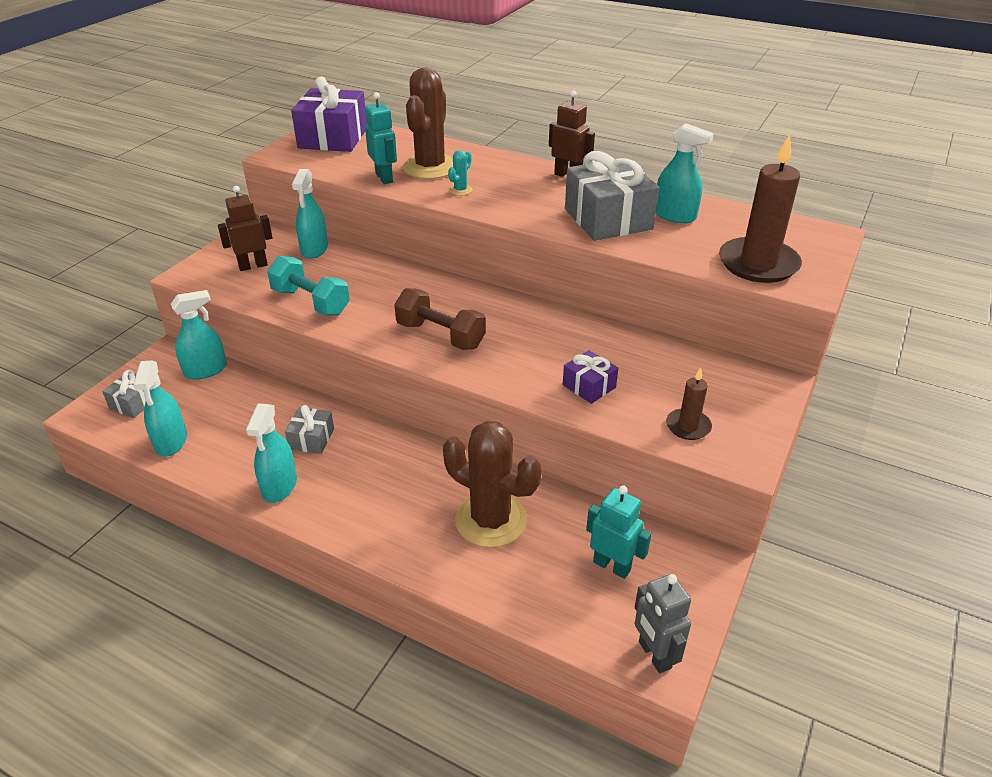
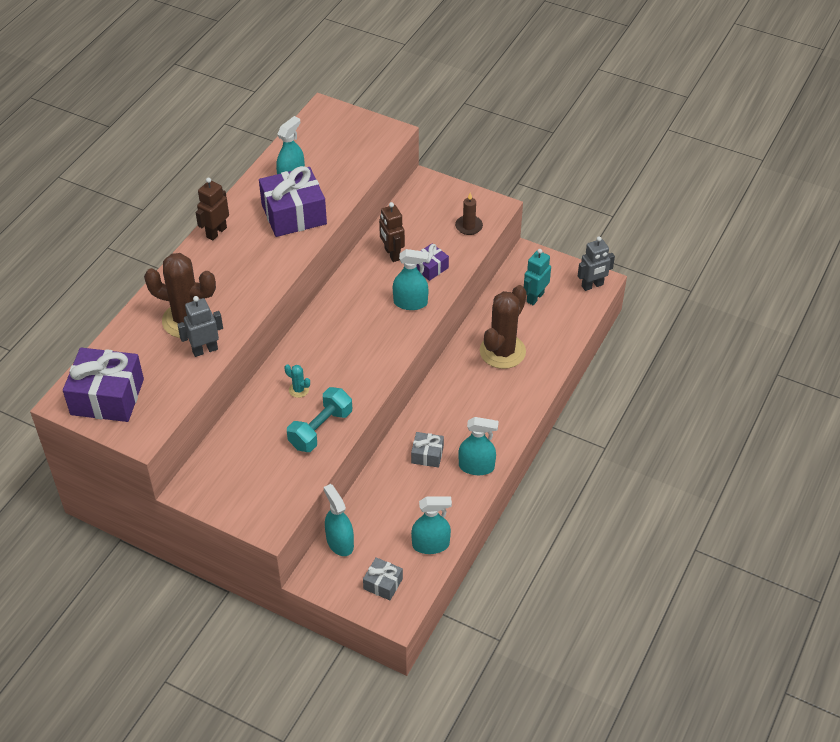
camera: 90 degrees left, 10 degrees up
(253, 266) = (258, 480): brown robot -> brown robot (392, 254)
(314, 249) = (233, 438): turquoise spray bottle -> turquoise spray bottle (410, 303)
(384, 178) = (205, 350): turquoise robot -> grey robot
(440, 335) = (371, 345): brown dumbbell -> none
(460, 190) = (235, 298): turquoise cactus -> turquoise cactus (299, 390)
(608, 219) = (294, 214): grey gift -> purple gift
(758, 264) = (362, 148): brown candle -> none

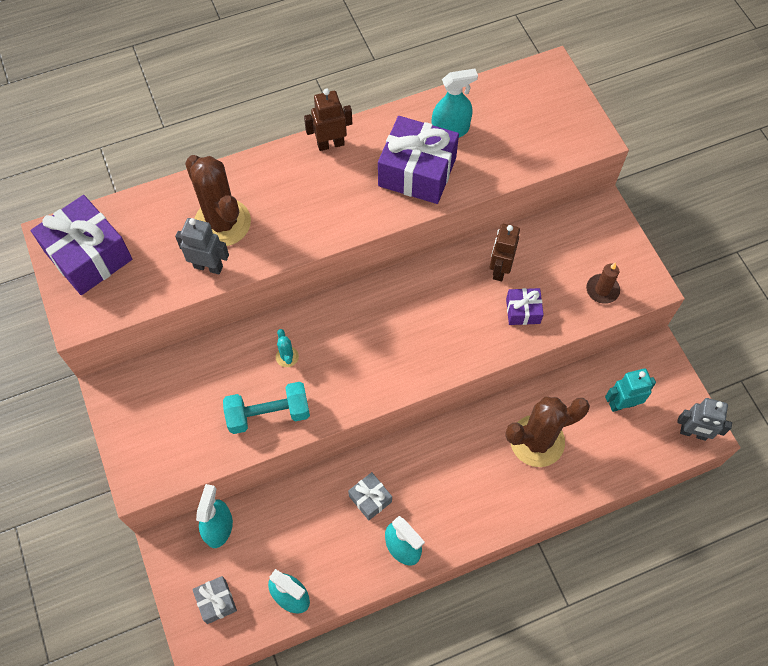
camera: 40 degrees right, 15 degrees up
(410, 303) = (469, 337): turquoise spray bottle -> none

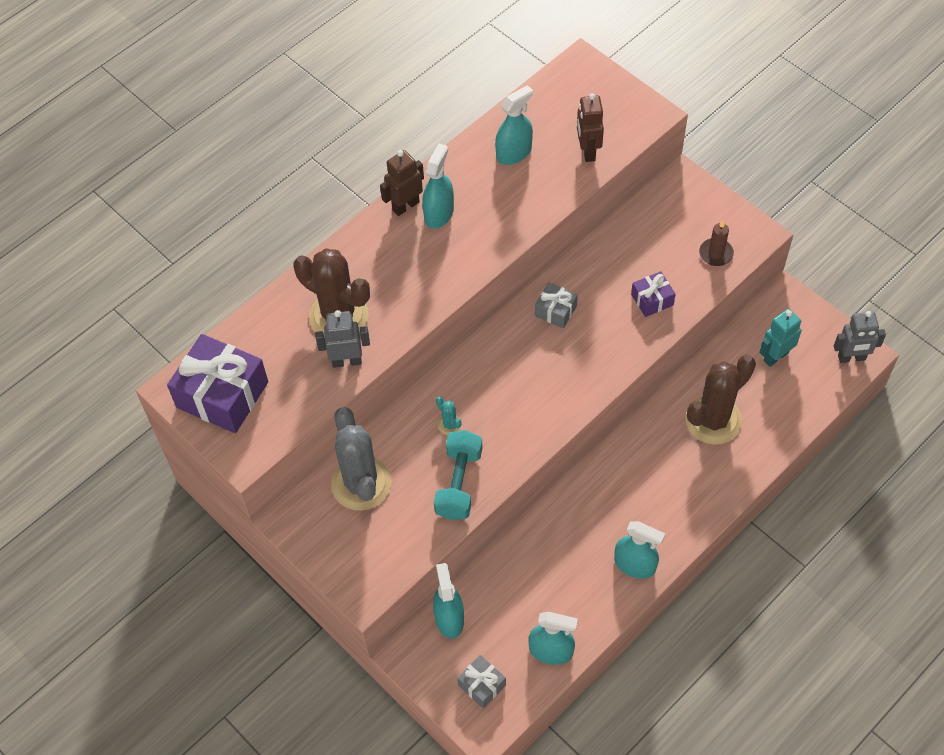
camera: 20 degrees left, 5 degrees down
(185, 380) = (361, 484): none -> grey cactus
(268, 414) = (459, 483): turquoise dumbbell -> turquoise dumbbell turned 45 degrees counterclockwise
(356, 161) = (439, 213): none -> turquoise spray bottle
(370, 499) = (582, 533): grey gift -> grey gift (555, 311)
(417, 172) = (502, 202): purple gift -> none
(499, 269) = (612, 270): brown robot -> brown robot (588, 151)

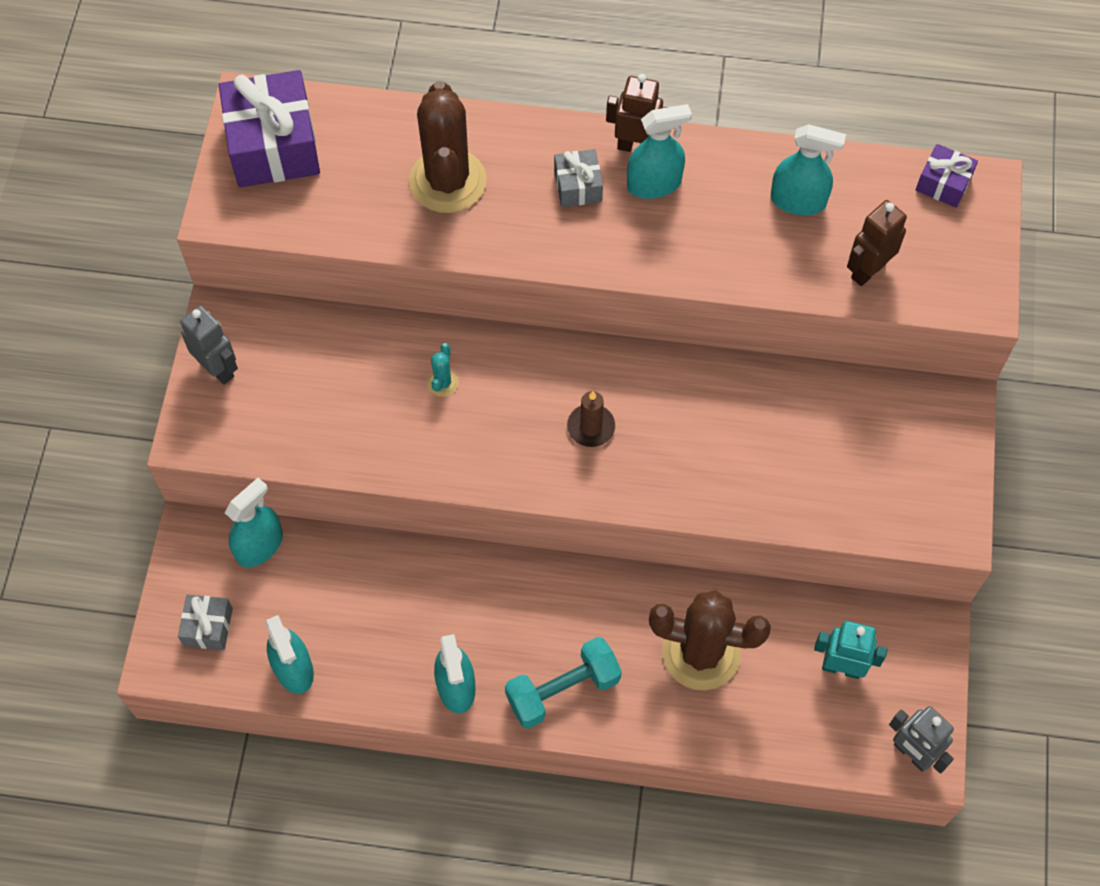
camera: 50 degrees right, 5 degrees up
(347, 361) = (400, 225): grey robot -> grey robot (218, 369)
(361, 484) = (310, 349): grey cactus -> none
(459, 483) = (380, 439): turquoise dumbbell -> turquoise dumbbell (563, 690)
(555, 311) = (668, 390): grey gift -> grey gift (578, 186)
(652, 300) = (766, 477): purple gift -> purple gift (943, 184)
(716, 253) = (887, 504): brown candle -> brown candle (591, 427)

